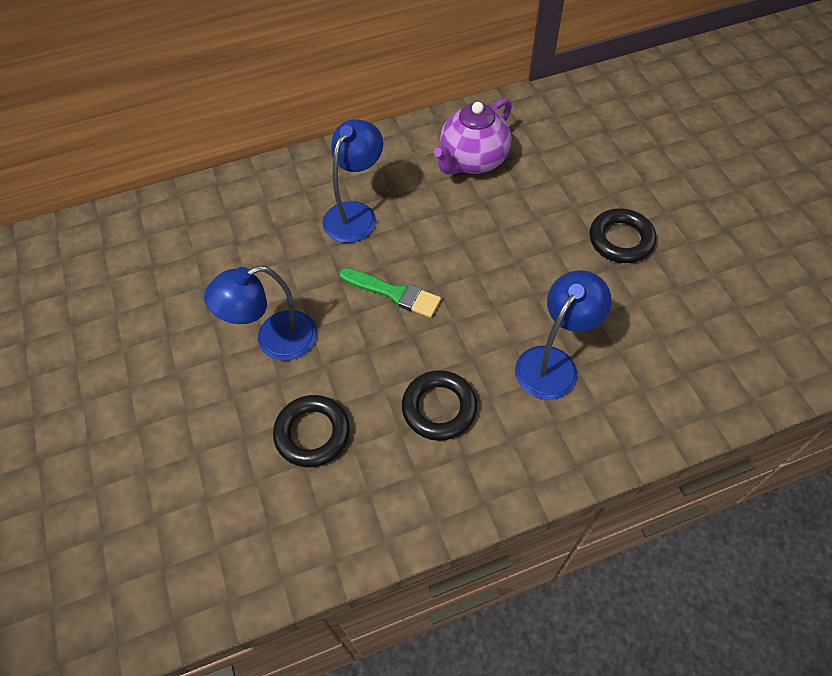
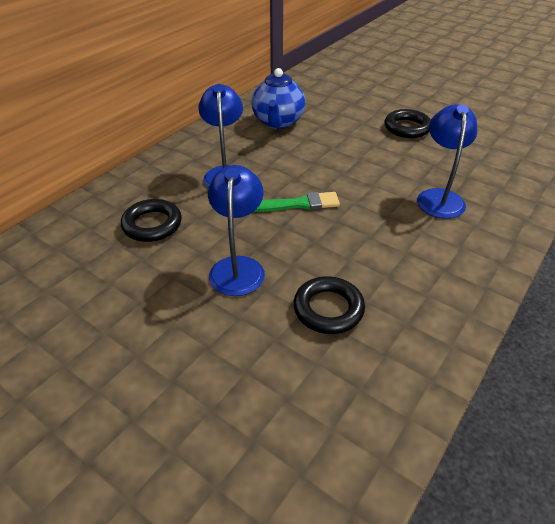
camera: 35 degrees left, 15 degrees down
(274, 340) = (238, 267): blue lamp -> blue lamp turned 150 degrees clockwise
(439, 408) = (399, 251): black ring -> black ring (152, 224)
(472, 161) = (278, 122): purple teapot -> blue teapot

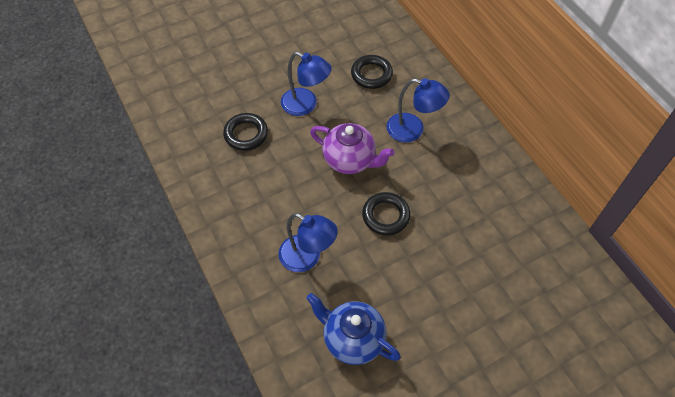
camera: 115 degrees right, 15 degrees up
(278, 122) = (481, 195): blue teapot -> blue teapot (352, 339)
(298, 204) = (350, 160): green brush -> purple teapot
(407, 128) = (424, 302): black ring -> black ring (386, 216)

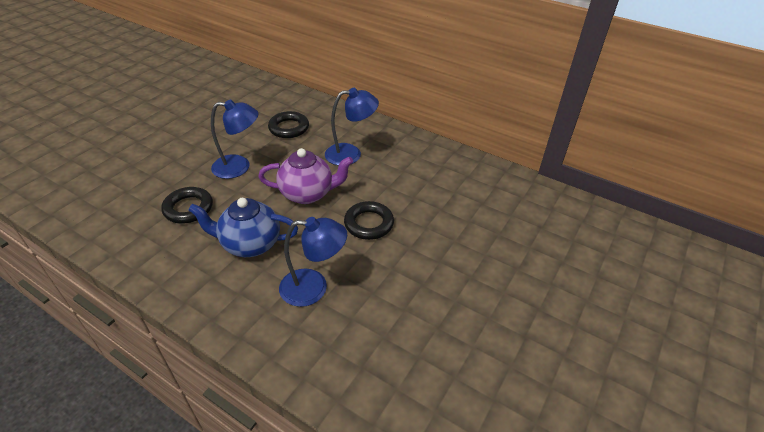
camera: 30 degrees left, 15 degrees down
(352, 339) = (405, 340): blue teapot -> blue teapot (250, 244)

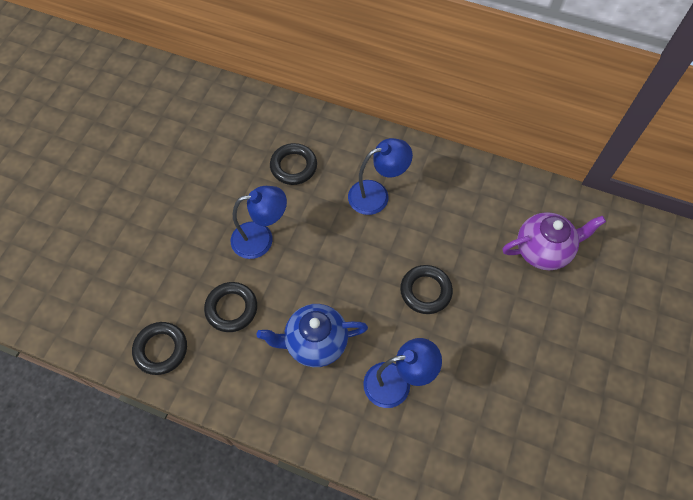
camera: 10 degrees left, 20 degrees up
(111, 226) = (161, 349): none -> black ring
(308, 194) = (349, 263): purple teapot -> purple teapot (543, 250)

